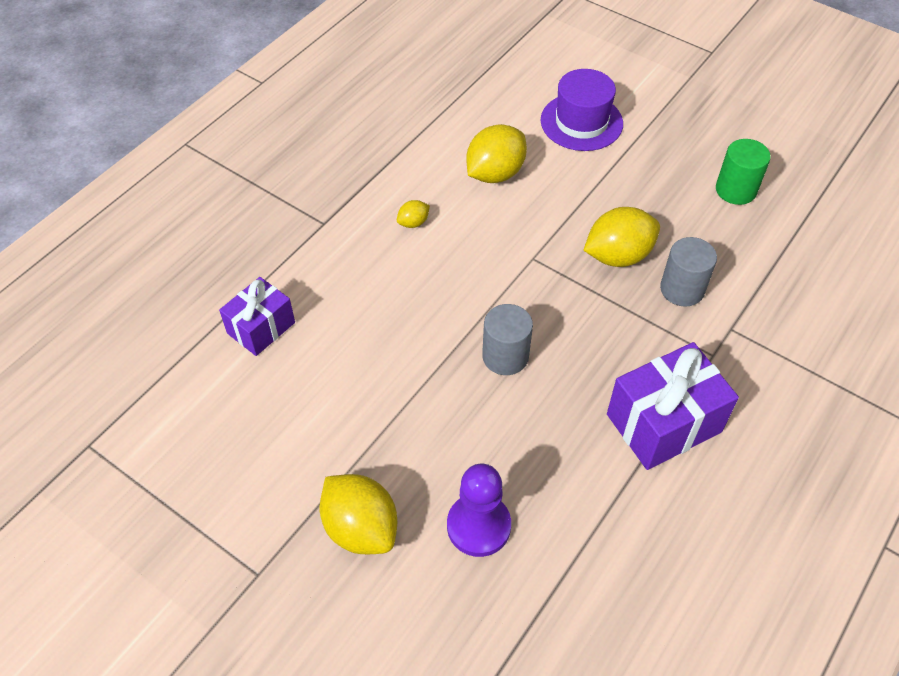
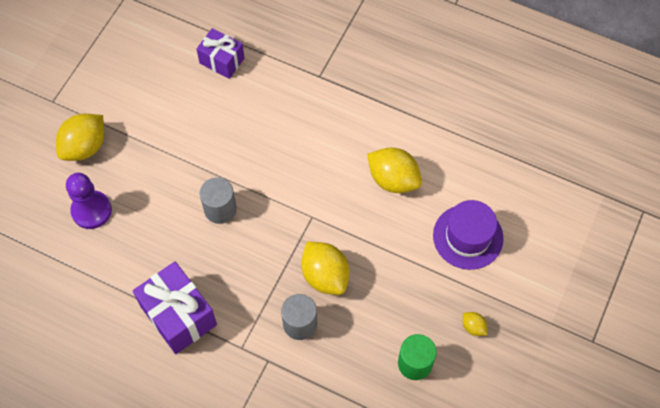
camera: 80 degrees right, 10 degrees up
(413, 223) = (331, 132): yellow lemon -> yellow lemon (473, 327)

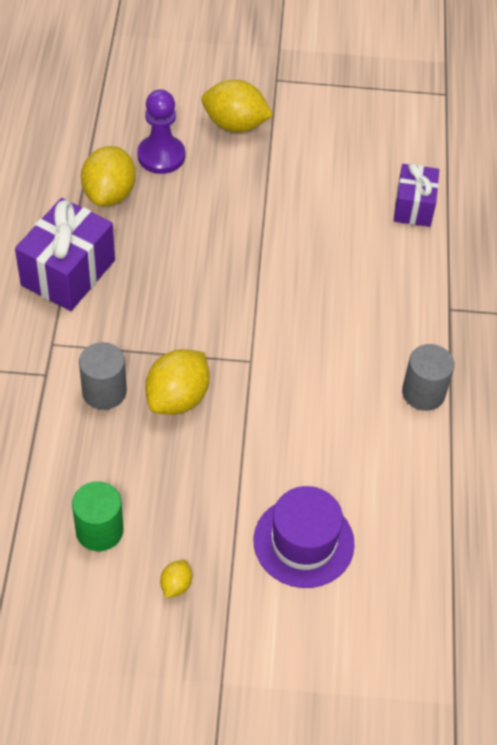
camera: 65 degrees right, 10 degrees down
(220, 209) = (217, 268): grey cylinder -> grey cylinder (423, 393)
(393, 179) = (345, 432): yellow lemon -> yellow lemon (109, 194)

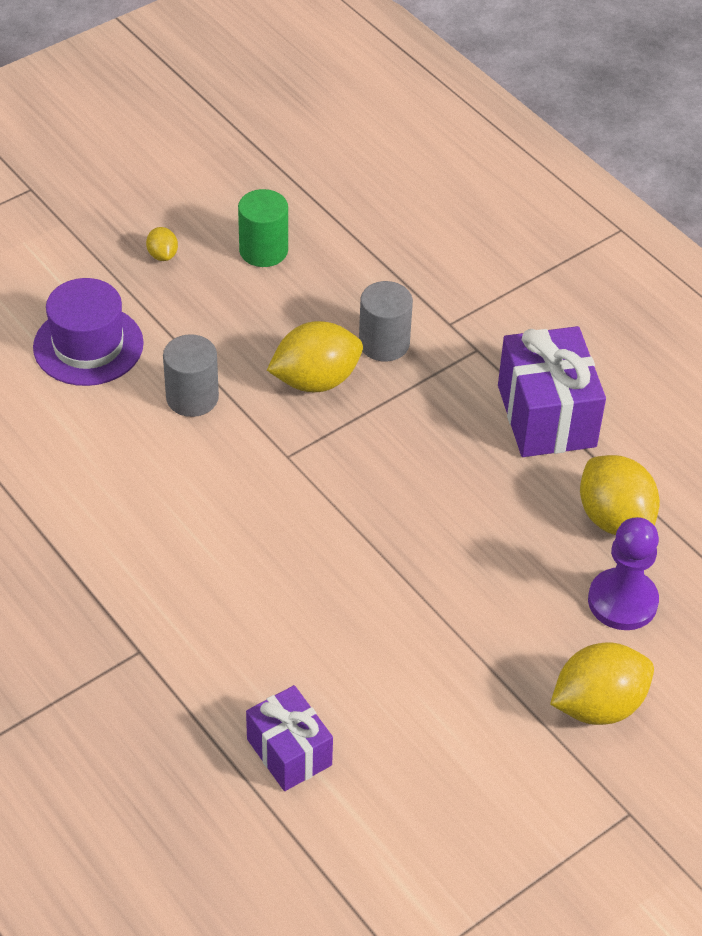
camera: 140 degrees right, 5 degrees down
(177, 398) = (315, 380): yellow lemon -> yellow lemon turned 75 degrees clockwise
(423, 393) = (91, 540): grey cylinder -> grey cylinder (192, 397)

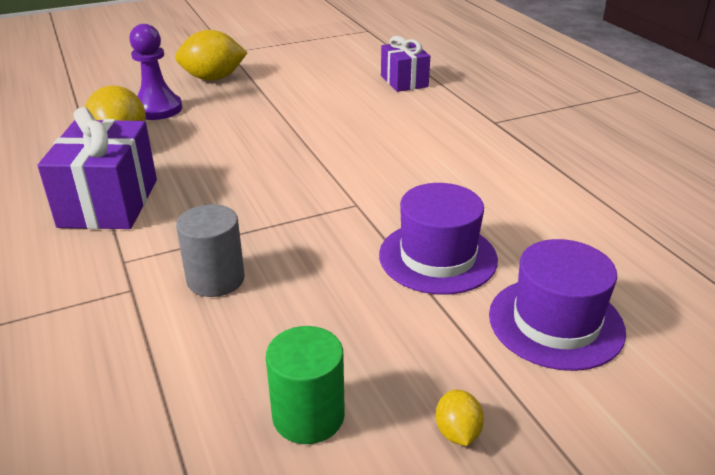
camera: 165 degrees left, 15 degrees down
(192, 397) = (437, 257): grey cylinder -> purple hat
(315, 380) = (305, 255): yellow lemon -> none

